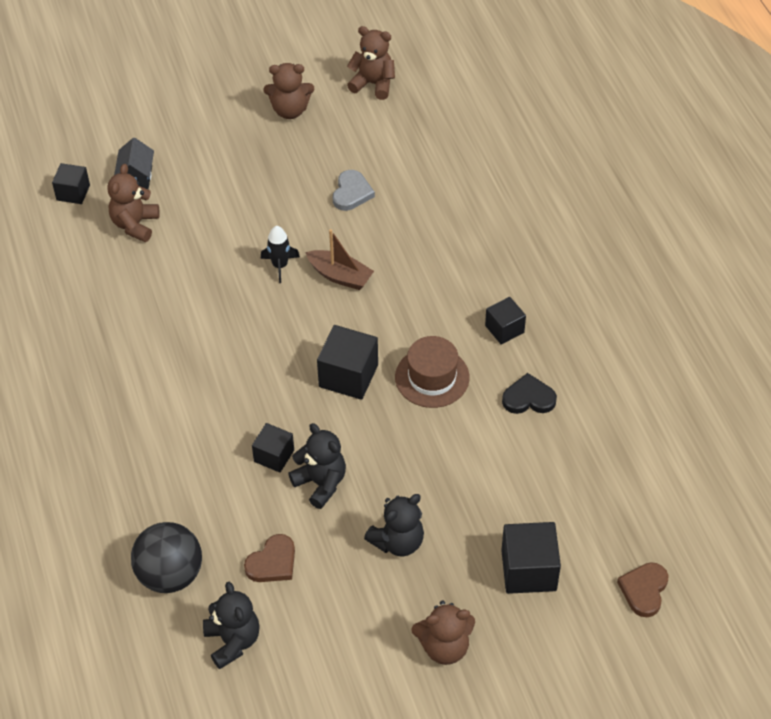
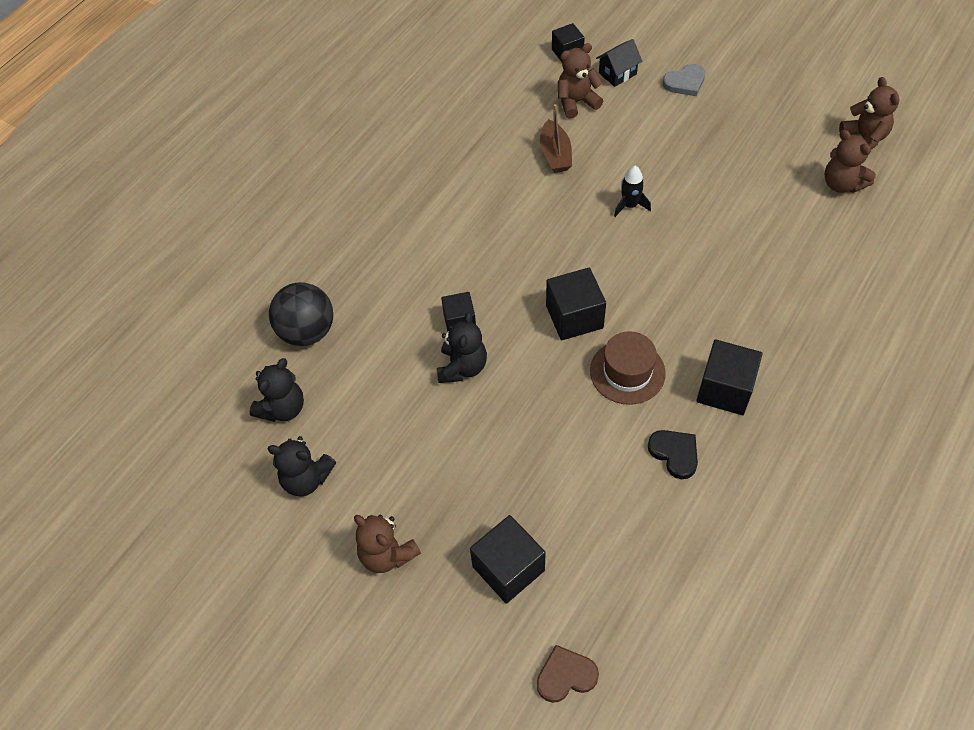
camera: 55 degrees right, 5 degrees up
(272, 562) = (368, 386): brown heart -> none
(290, 110) = (777, 110): brown teddy bear -> brown teddy bear (842, 184)
(340, 276) = (659, 247): brown boat -> brown boat (555, 154)
(351, 193) = (744, 199): grey heart -> grey heart (685, 82)
(398, 541) = (455, 455): black teddy bear -> black teddy bear (306, 479)
(504, 329) = (725, 389): black cube -> black cube, size x1.59

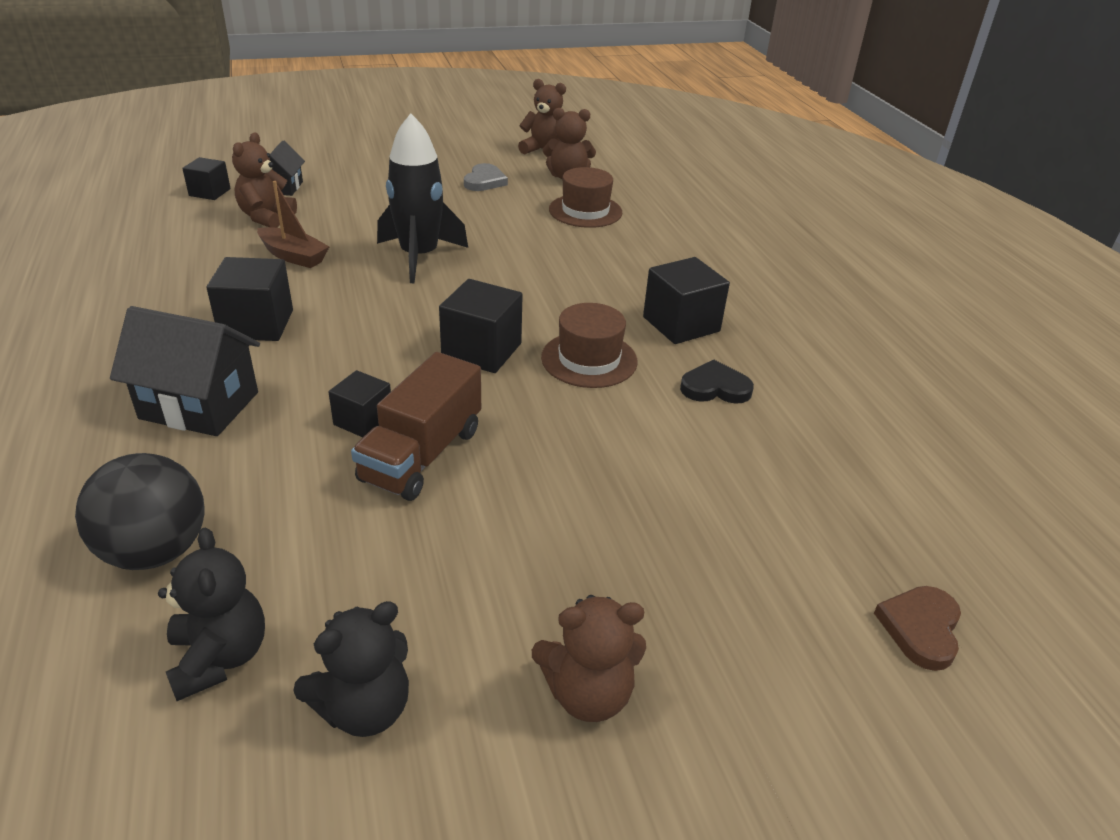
camera: 55 degrees left, 20 degrees down
(398, 250) = (199, 405): none -> black house
(462, 367) = (421, 455): black teddy bear -> brown truck
(508, 568) = (729, 586): black cube -> black cube (257, 324)
(629, 205) = (419, 257): black rocket -> black rocket, size x2.02
(685, 82) = (356, 171): grey heart -> grey heart (484, 181)
(804, 233) = (585, 211): none -> brown hat

